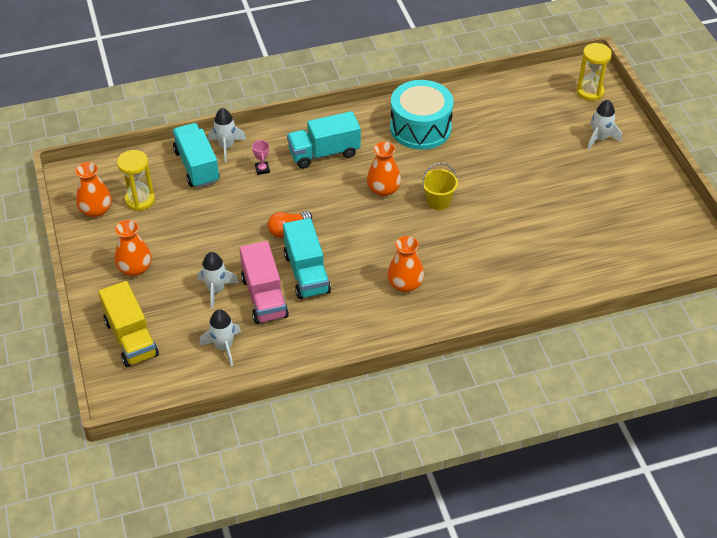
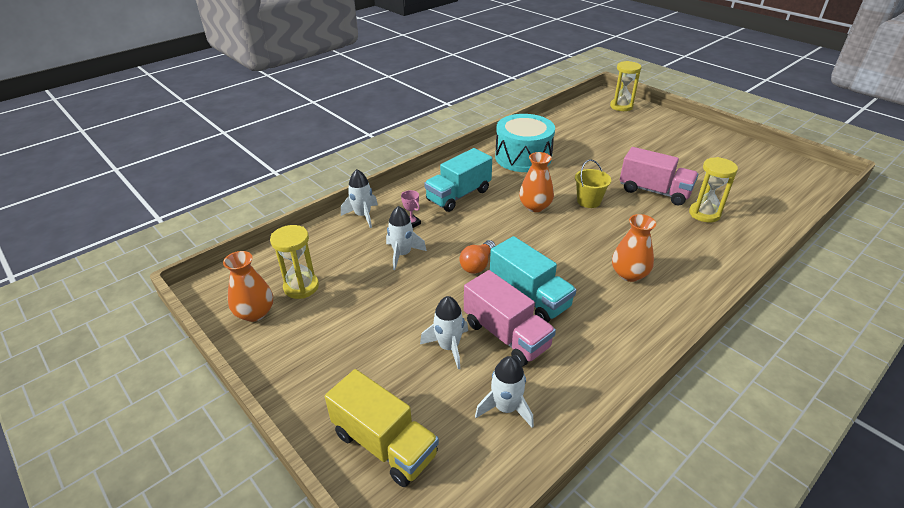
camera: 25 degrees left, 10 degrees down
(135, 268) = (338, 358): orange vase -> none
(197, 166) = (344, 239): turquoise truck -> none
(512, 212) = (654, 191): none -> pink truck
(534, 253) = (704, 214): none -> yellow hourglass
(599, 138) = (660, 129): white rocket -> white rocket (402, 254)

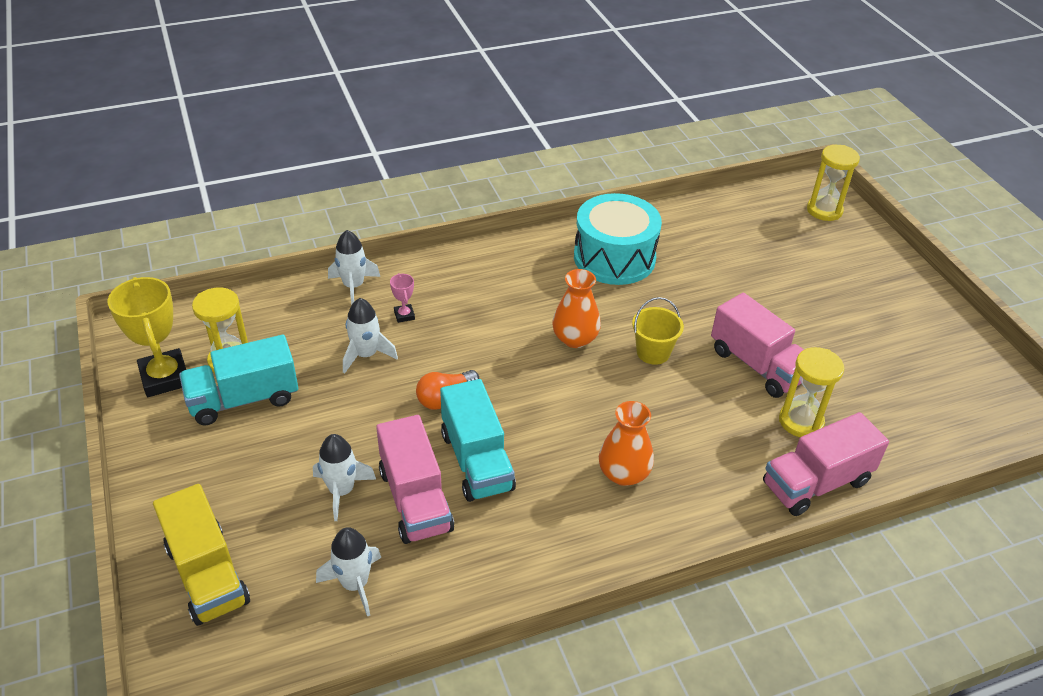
camera: 20 degrees right, 5 degrees up
(255, 313) = (165, 377): orange vase -> yellow trophy
(458, 195) = (488, 292): turquoise truck -> turquoise truck (244, 399)
(742, 244) = (816, 483): none -> pink truck

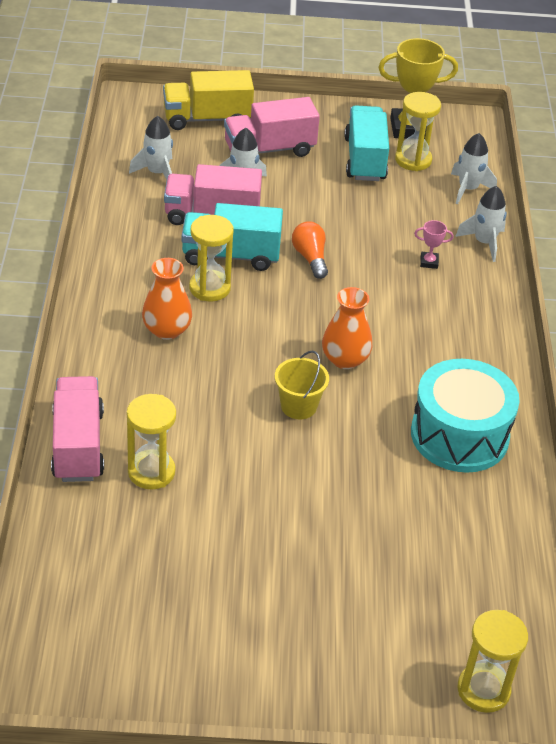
camera: 110 degrees right, 0 degrees up
(366, 355) = (386, 229): white rocket -> white rocket (468, 189)
(539, 461) = (209, 288): none -> yellow hourglass
(757, 365) = (240, 476): pink truck -> pink truck (269, 149)

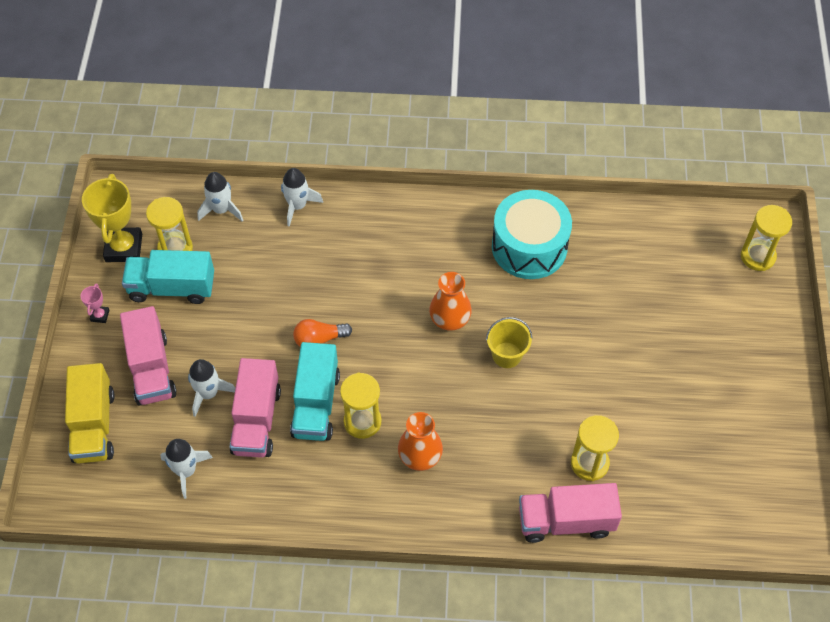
camera: 85 degrees left, 15 degrees up
(429, 262) = (324, 249): pink trophy -> pink trophy (100, 315)

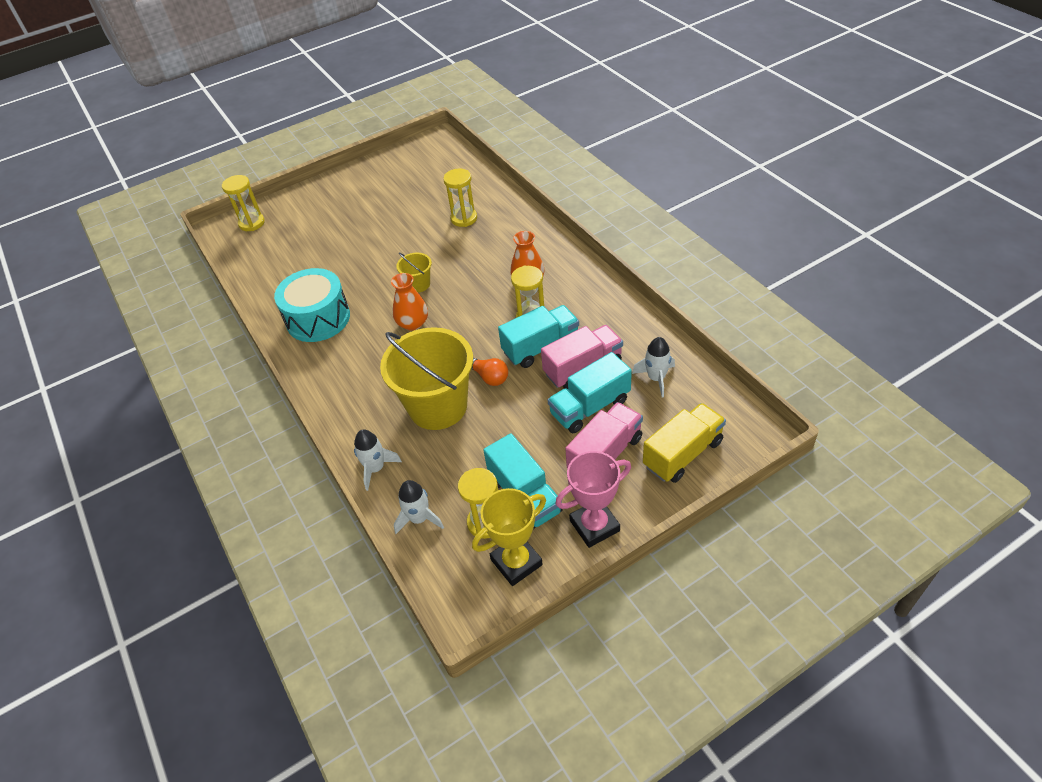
camera: 120 degrees left, 10 degrees down
(100, 315) = (594, 526): pink trophy -> pink trophy, size x2.23
(208, 393) = (590, 407): white rocket -> turquoise truck
(322, 281) = (438, 406): none -> yellow bucket
(565, 521) = (509, 210): pink truck -> none

